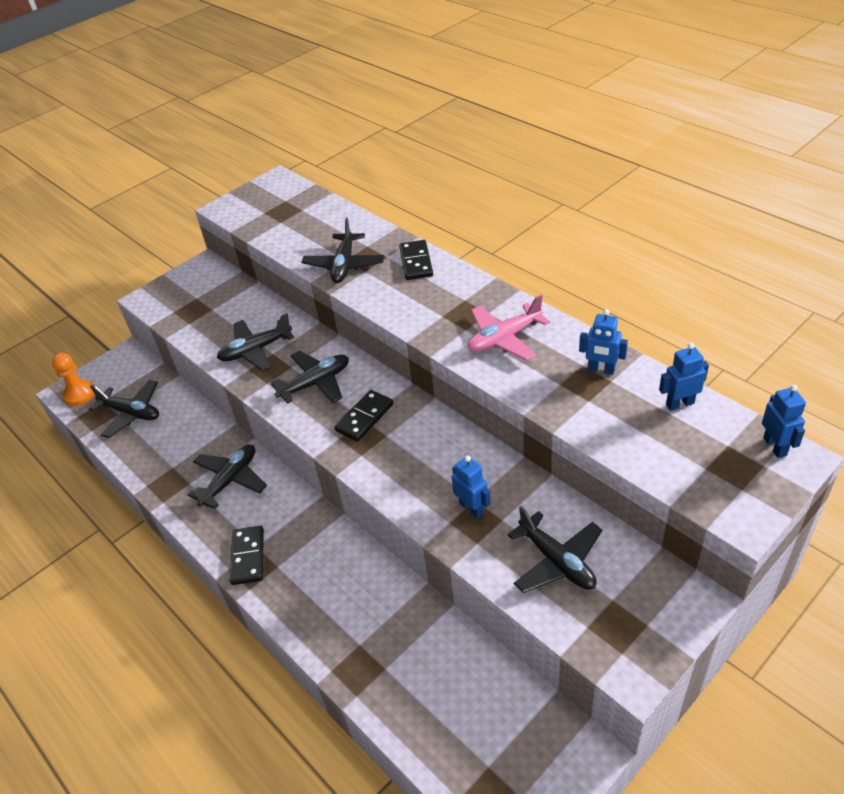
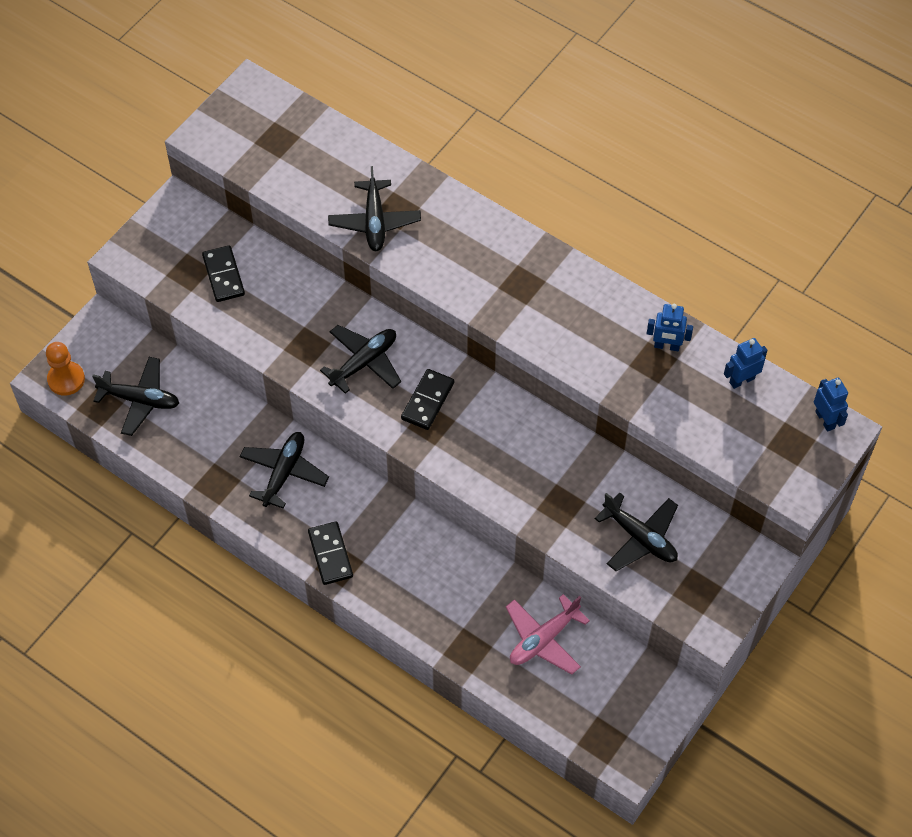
camera: 15 degrees left, 15 degrees up
(255, 350) = (283, 324): black plane -> none
(416, 262) = (454, 214): black domino -> black domino (223, 275)
(471, 508) = (555, 492): blue robot -> none
(504, 338) = (567, 314): pink plane -> pink plane (543, 639)

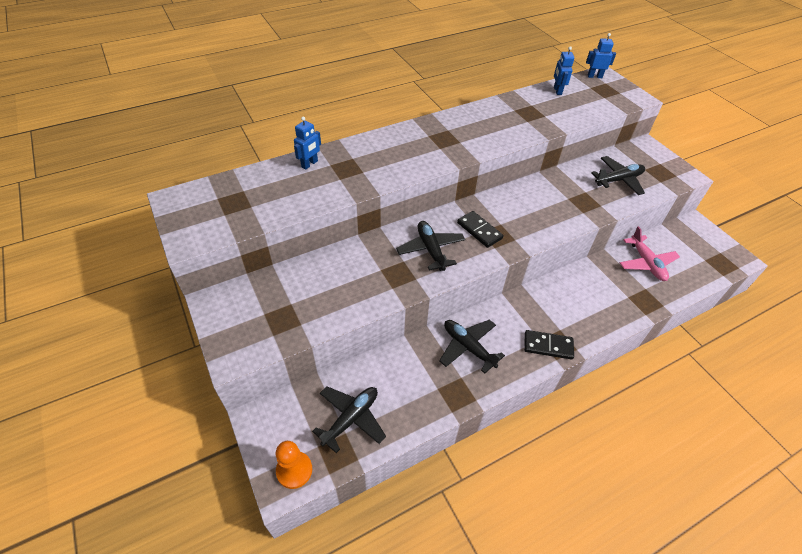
camera: 65 degrees left, 10 degrees down
(223, 275) = (302, 299): black domino -> none
(374, 222) = (347, 181): black plane -> none
(666, 346) = (521, 105): blue robot -> blue robot (309, 164)

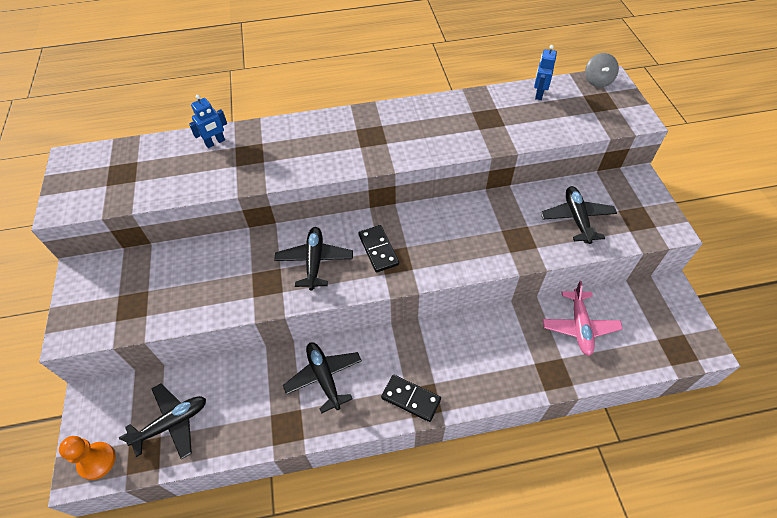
camera: 20 degrees right, 5 degrees up
(594, 76) = (597, 81): blue robot -> grey spinning top
(618, 180) = (576, 218): black plane -> black plane turned 90 degrees counterclockwise

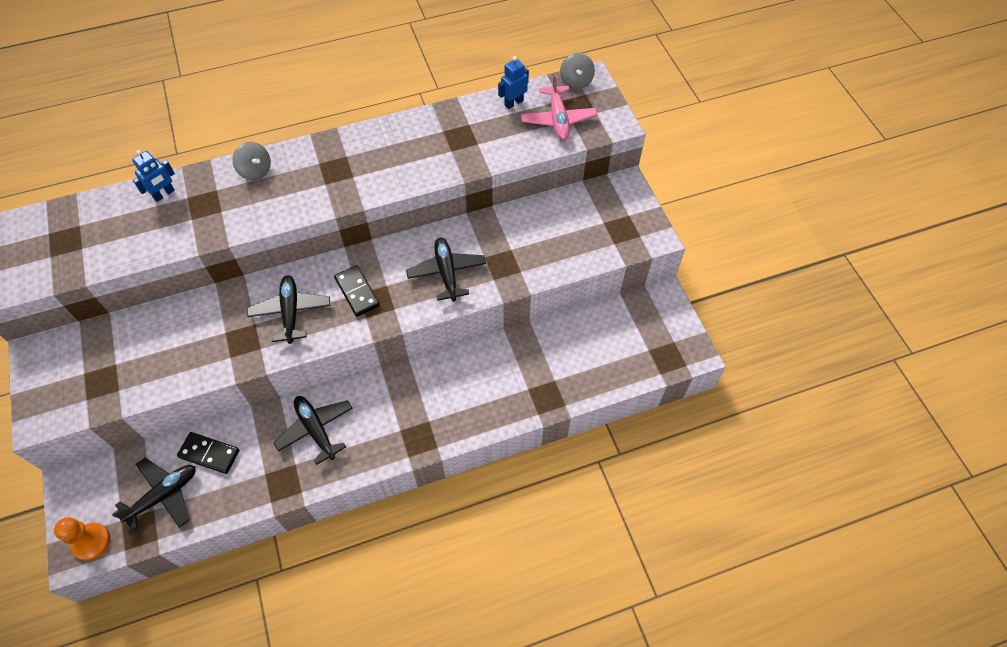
camera: 10 degrees left, 5 degrees up
(299, 130) = (255, 171): none -> grey spinning top
(411, 398) = (406, 439): black domino -> black domino (209, 453)
(539, 94) = (513, 103): blue robot -> blue robot turned 45 degrees clockwise
(576, 218) = (561, 236): black plane -> black plane (447, 272)
(579, 326) = (572, 346): pink plane -> pink plane (558, 119)

